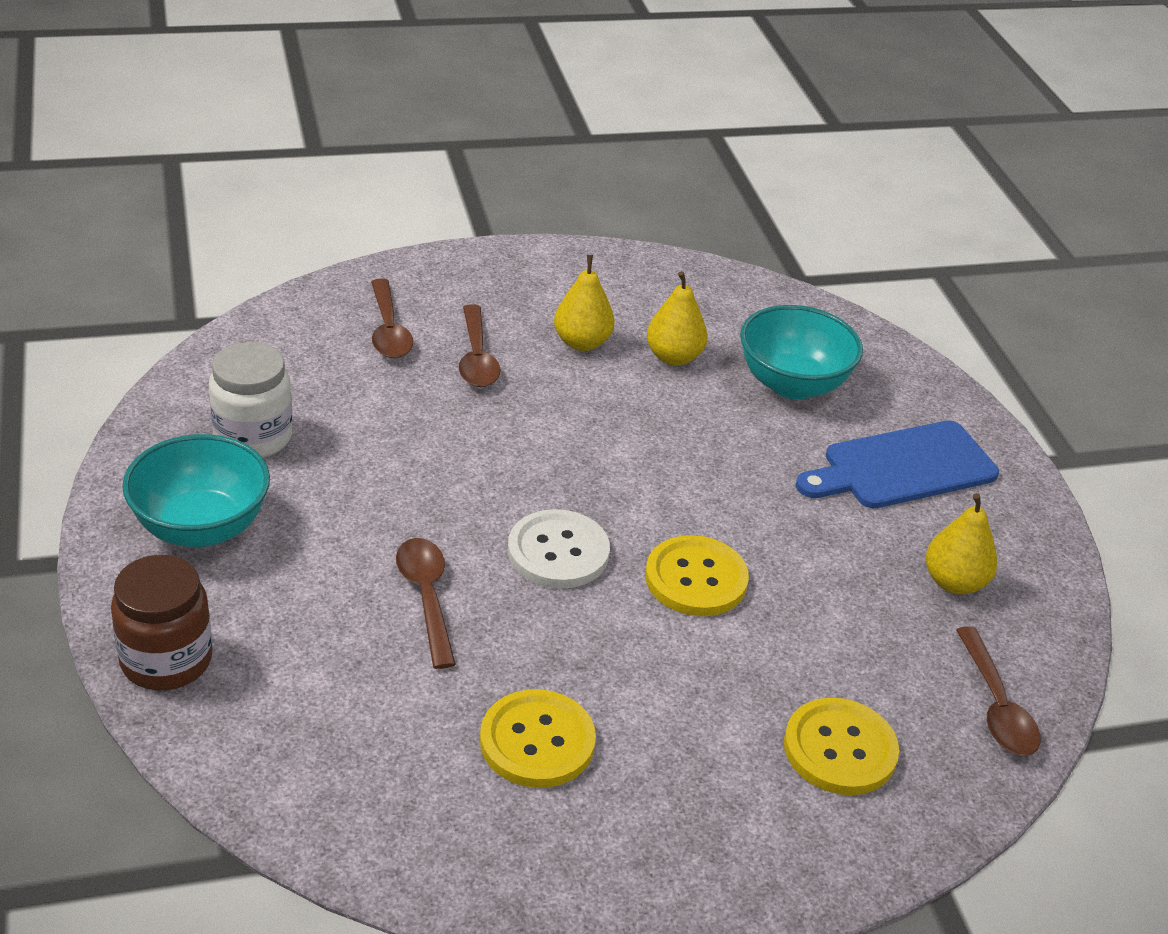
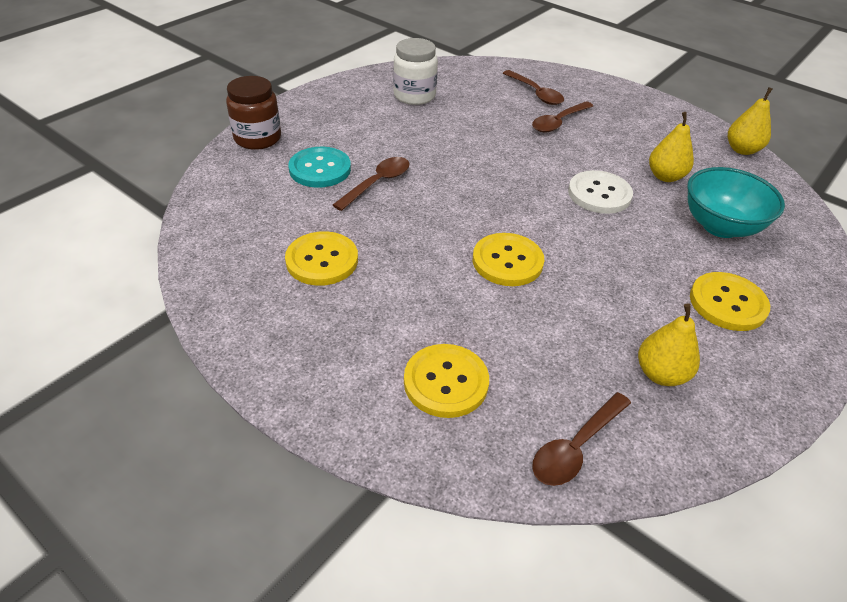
camera: 55 degrees right, 5 degrees up
(201, 527) = (344, 110): turquoise bowl -> none
(329, 635) = (320, 169): none -> turquoise button
(389, 330) = (536, 93): brown spoon -> brown spoon turned 75 degrees counterclockwise
(558, 552) = (461, 207): white button -> white button (599, 194)
(582, 342) = (623, 145): yellow pear -> yellow pear (742, 150)
(903, 467) = (727, 303): blue cutting board -> yellow button

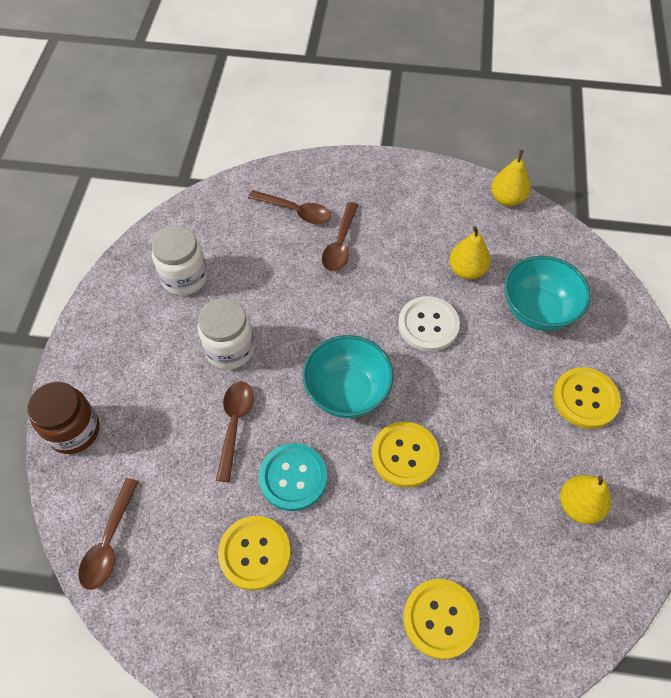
camera: 30 degrees left, 15 degrees up
(320, 169) = (168, 438): turquoise button -> turquoise button (293, 477)
(413, 143) = (230, 349): none -> white jar
(489, 203) = (347, 392): none -> turquoise bowl
(576, 447) = (563, 617): brown spoon -> brown spoon (109, 542)

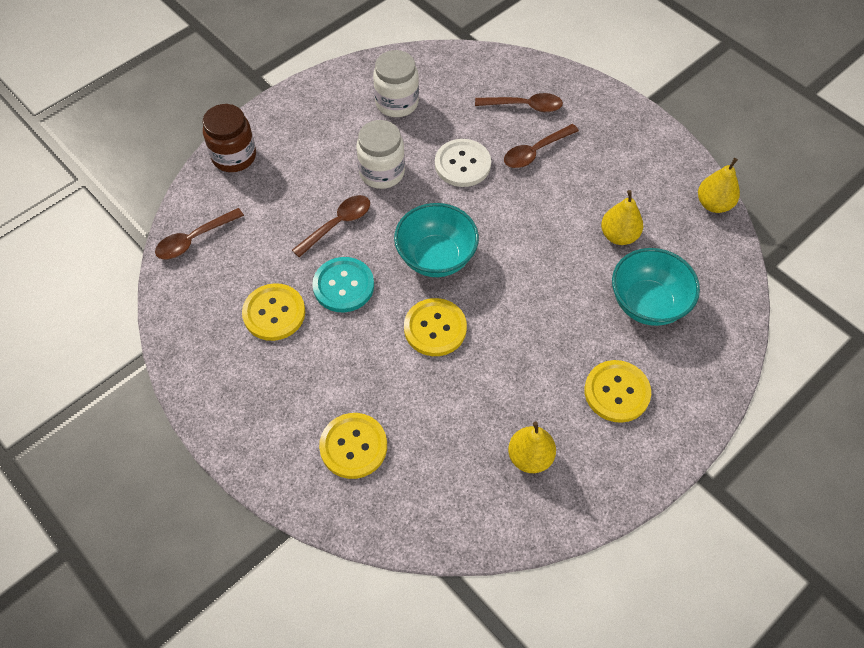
camera: 40 degrees right, 0 degrees up
(296, 211) = (524, 106): brown spoon -> brown spoon turned 60 degrees counterclockwise
(428, 325) = (545, 254): white button -> white button (462, 164)

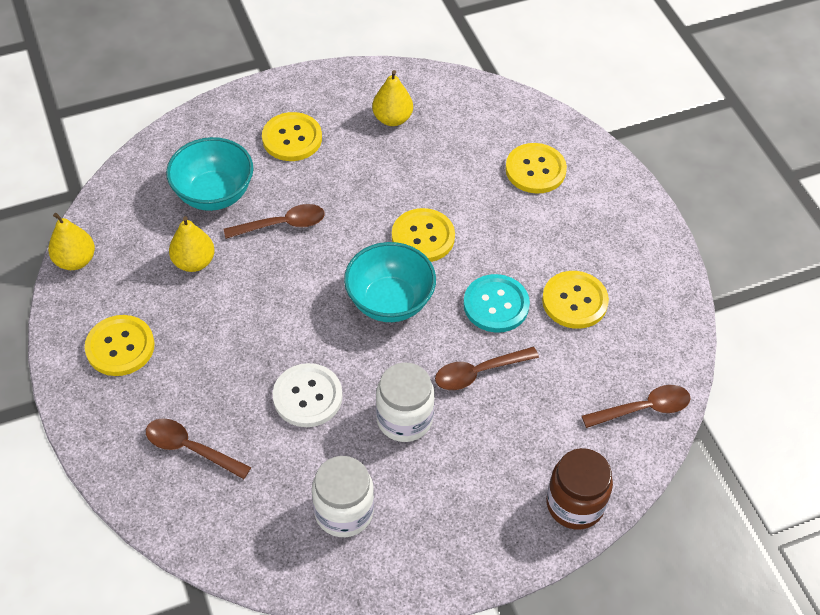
camera: 160 degrees left, 5 degrees down
(535, 152) = (217, 383): brown spoon -> brown spoon (282, 224)
(624, 153) = (120, 347): none -> yellow button

